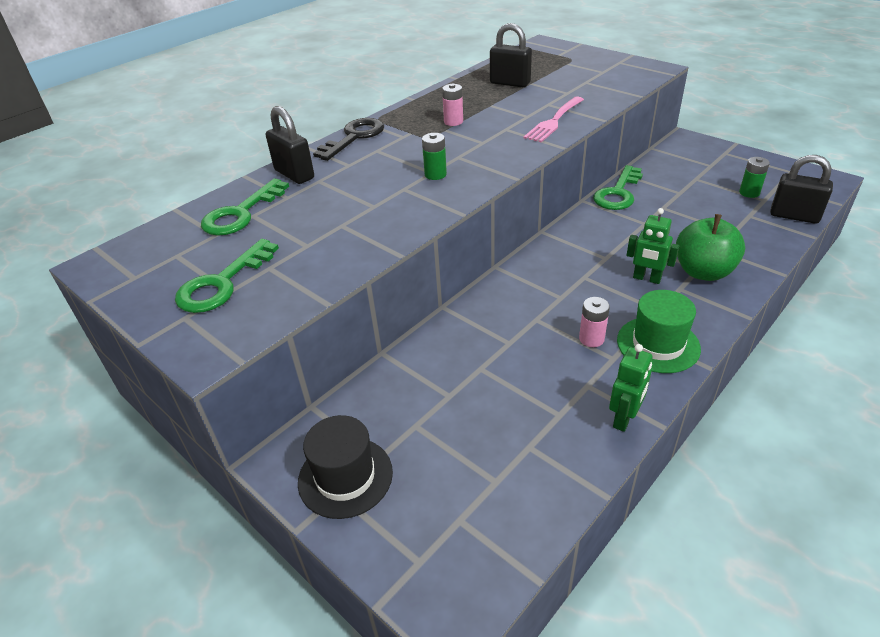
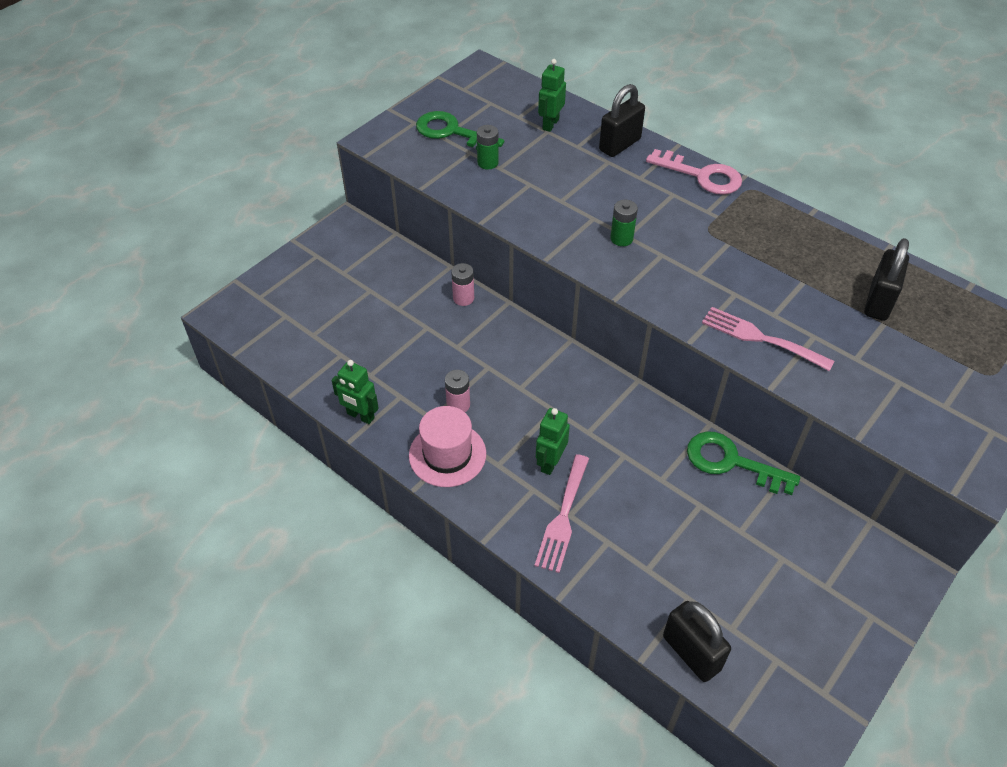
camera: 85 degrees right, 10 degrees up
(241, 213) = (550, 124): green key -> green robot
(345, 477) = (329, 257): black hat -> none
(354, 137) = (701, 176): black key -> pink key
(453, 122) = (749, 249): pink battery -> pink battery (463, 298)
(658, 344) = (447, 454): green hat -> pink hat
(703, 272) = (563, 517): green apple -> pink fork
(749, 193) = (749, 615): green battery -> green battery (488, 163)
(794, 216) = (691, 653): black padlock -> black padlock turned 60 degrees counterclockwise

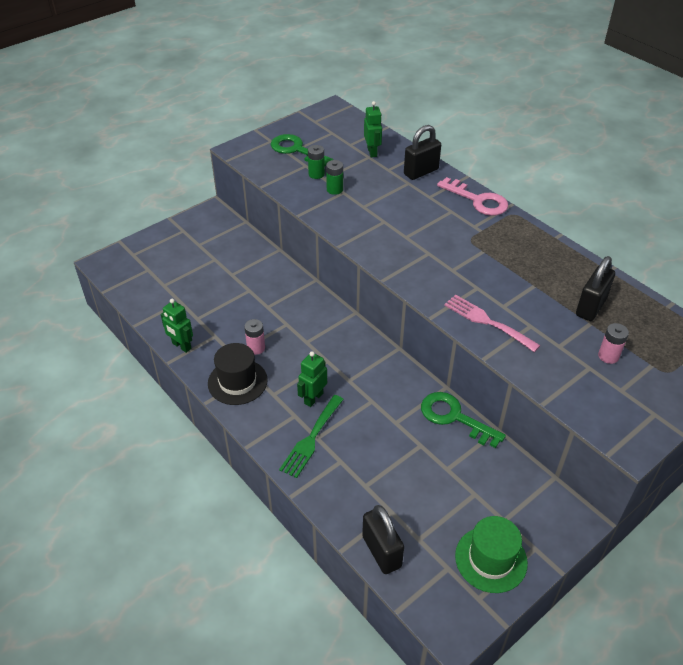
camera: 10 degrees right, 5 degrees down
(447, 454) = (237, 382): pink hat -> black hat
(463, 298) = (282, 273): pink battery -> pink battery (608, 356)
(550, 124) = (372, 152): green robot -> green robot turned 135 degrees clockwise
(563, 517) = (311, 439): pink fork -> green fork
(621, 238) = (401, 238): green battery -> green battery (334, 189)
(825, 640) = (491, 559): none -> green hat

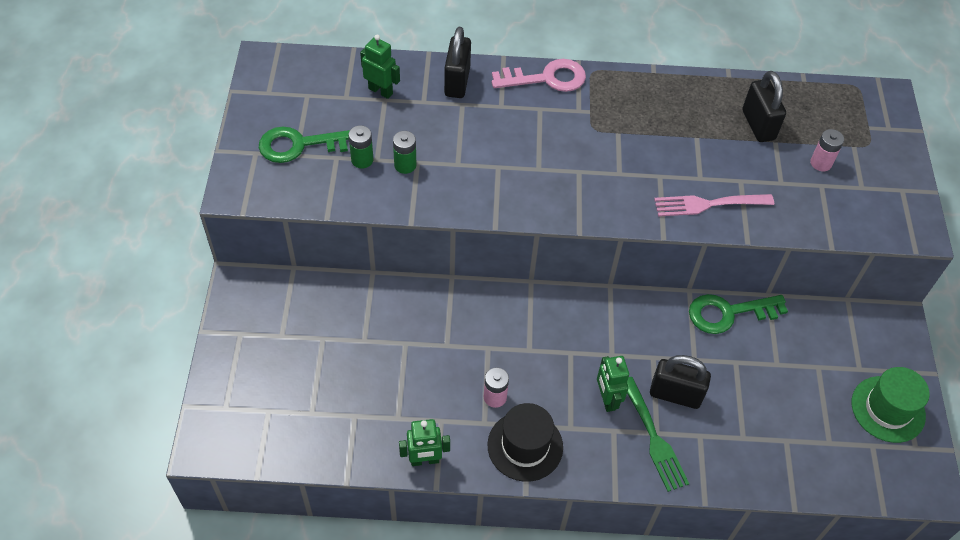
camera: 50 degrees left, 10 degrees up
(381, 551) = (820, 479): black padlock -> black padlock (675, 394)

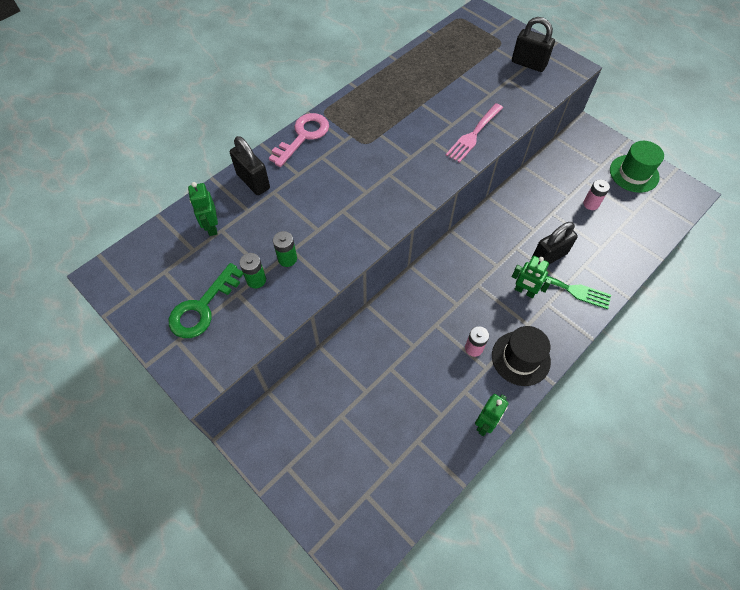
camera: 45 degrees left, 5 degrees up
(380, 91) = (212, 227): green robot -> green robot turned 90 degrees counterclockwise
(728, 313) = (518, 191): green key -> none
(758, 125) = (442, 73): black padlock -> black padlock (528, 64)
(821, 163) = (494, 69): pink battery -> pink battery (591, 204)

